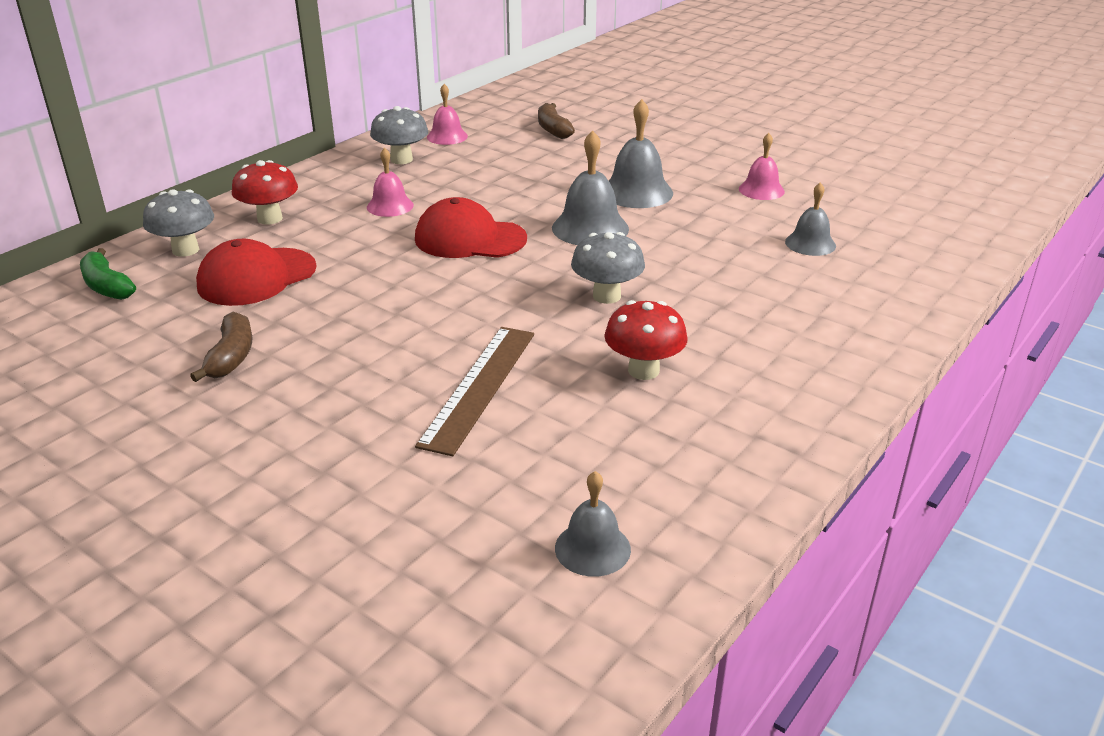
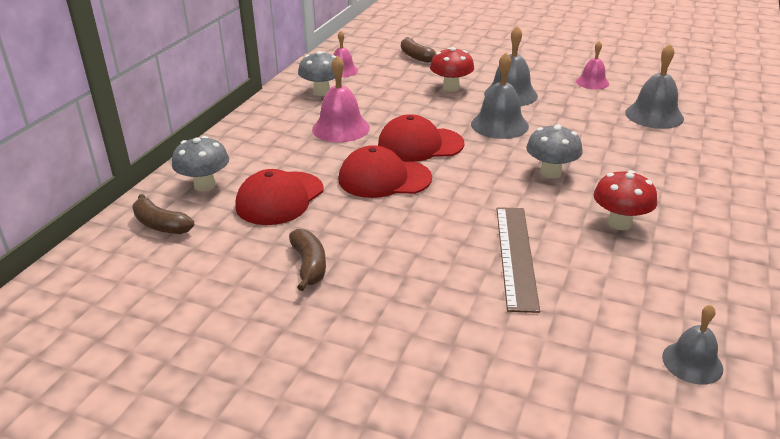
camera: 15 degrees left, 0 degrees up
(107, 286) = (160, 225): green banana -> brown banana
(270, 218) = (254, 151): red mushroom -> red mushroom (451, 88)
(390, 206) = (341, 128): pink bell -> pink bell, size x1.58
(394, 273) = (384, 179): none -> red cap
(810, 243) = (654, 115): grey bell -> grey bell, size x1.58

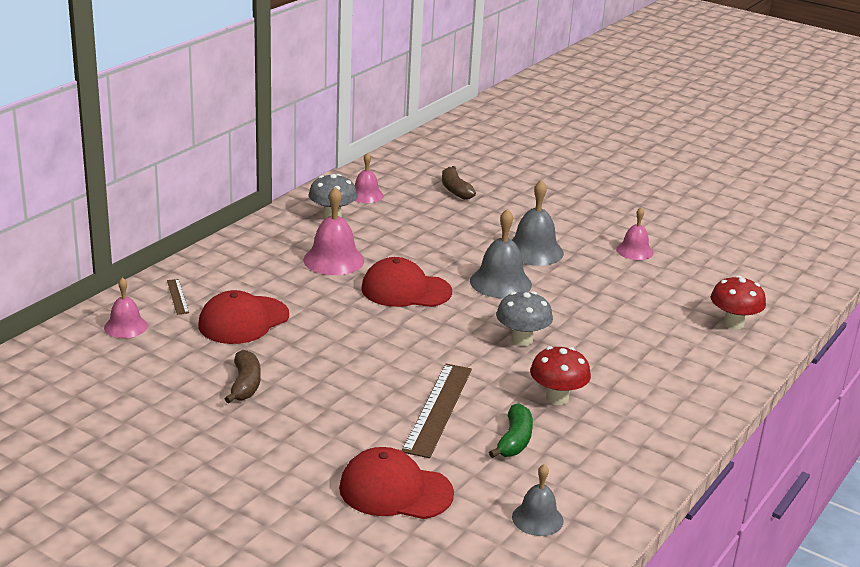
camera: 10 degrees right, 5 degrees down
(160, 225) = (125, 326): brown banana -> pink bell
(205, 185) = (177, 296): grey mushroom -> brown ruler
(384, 179) = (352, 318): red cap -> red cap (395, 490)
(451, 88) = (473, 233): red mushroom -> red mushroom (733, 324)
(610, 275) = (514, 440): none -> green banana
(654, 115) = (675, 299): grey bell -> none

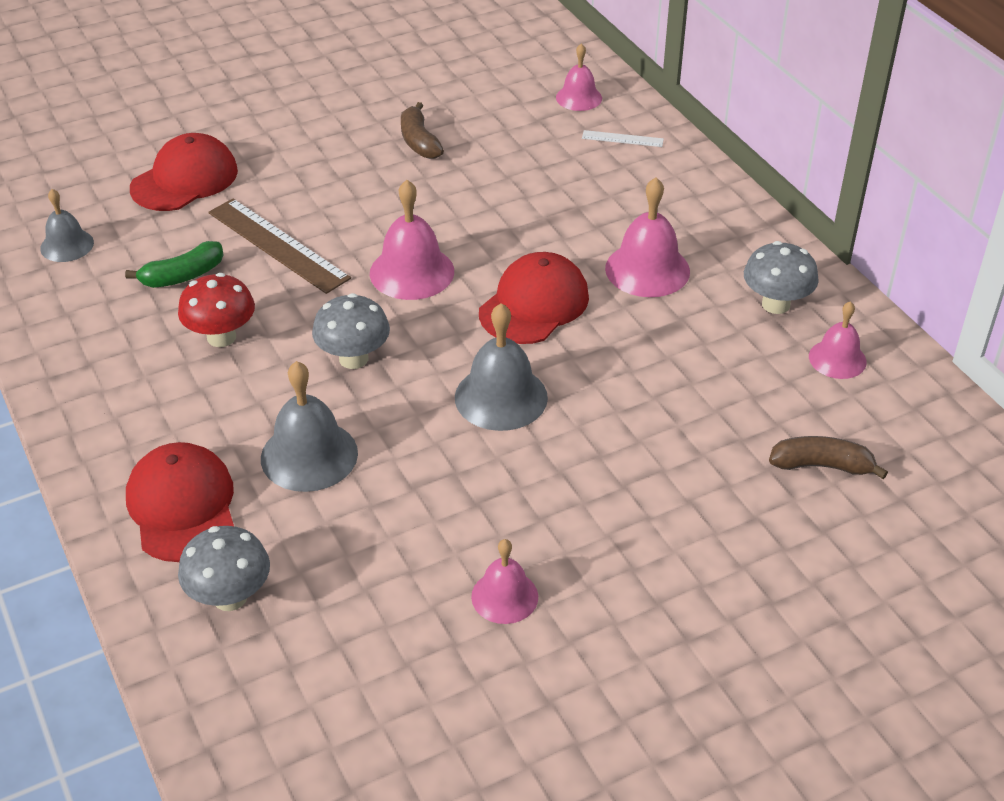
camera: 120 degrees right, 15 degrees up
(177, 296) = (622, 139): brown ruler -> white ruler
(243, 320) = (542, 168): red cap -> red cap (182, 506)
(245, 385) = (419, 141): brown banana -> brown banana turned 45 degrees clockwise
(415, 342) = (412, 272): none -> pink bell
(514, 440) = (183, 276): green banana -> green banana turned 75 degrees counterclockwise
(534, 251) = (570, 471): grey bell -> grey bell (309, 455)
(733, 324) = (230, 597): red mushroom -> grey mushroom

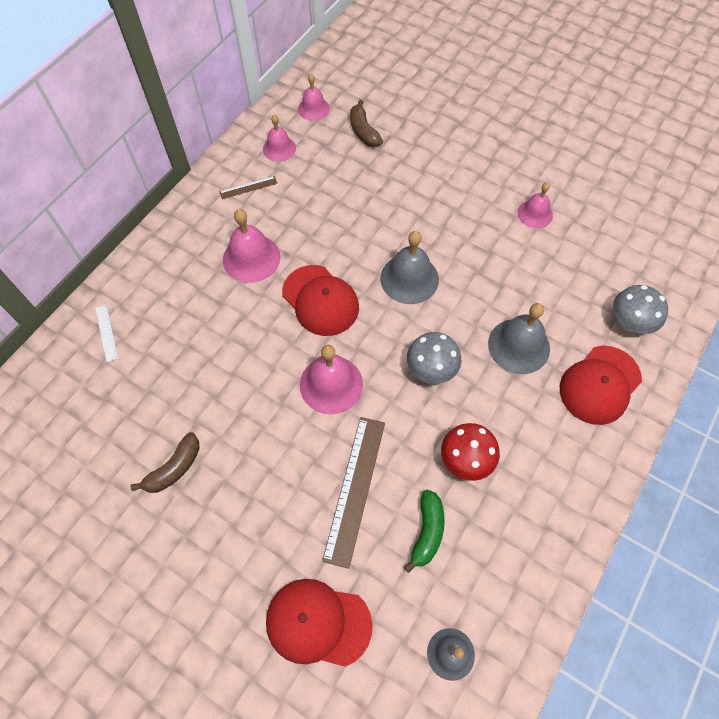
camera: 120 degrees left, 20 degrees up
(183, 276) = (427, 532): green banana -> green banana turned 75 degrees clockwise
(534, 304) = (320, 300): red cap -> red cap turned 135 degrees counterclockwise
(579, 97) = (59, 386): pink bell -> pink bell (313, 109)
(775, 304) = (248, 187): grey mushroom -> brown ruler

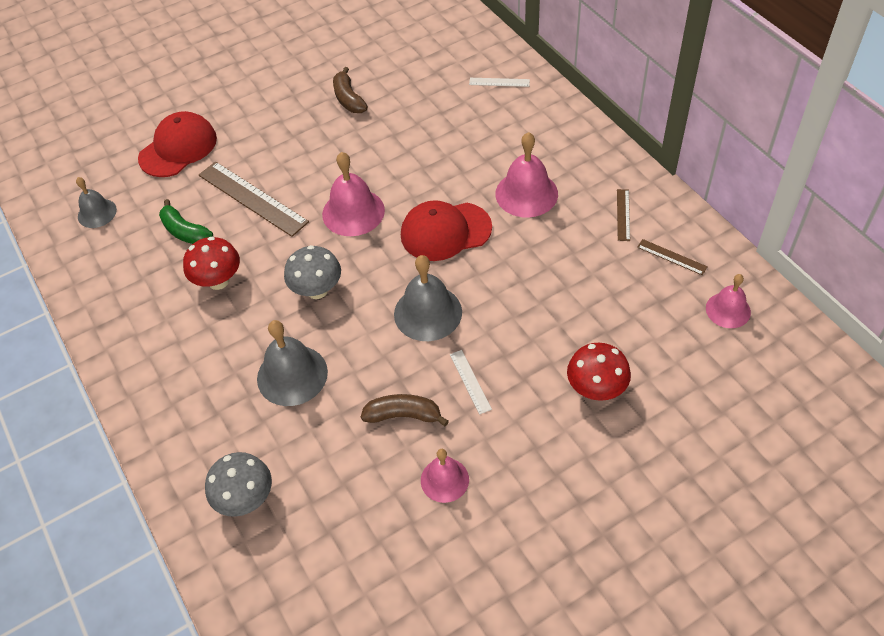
camera: 120 degrees right, 10 degrees down
(279, 148) = (671, 257): pink bell -> brown ruler
(363, 131) = (666, 348): brown banana -> brown banana (403, 415)
(417, 158) = (596, 389): none -> red mushroom
(453, 228) = (470, 381): none -> white ruler
(600, 385) = (204, 426): red cap -> none

